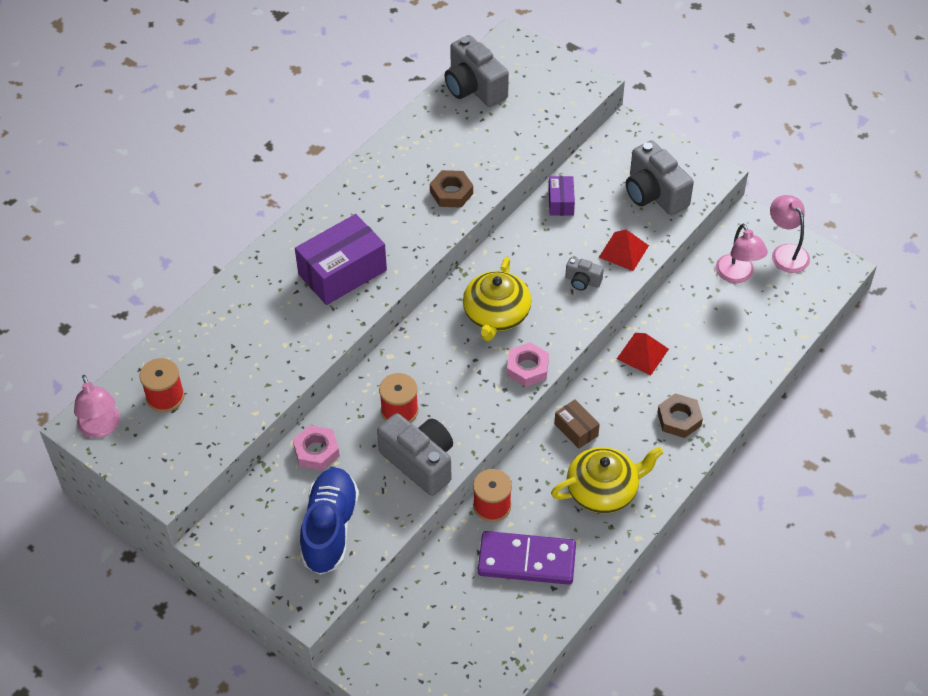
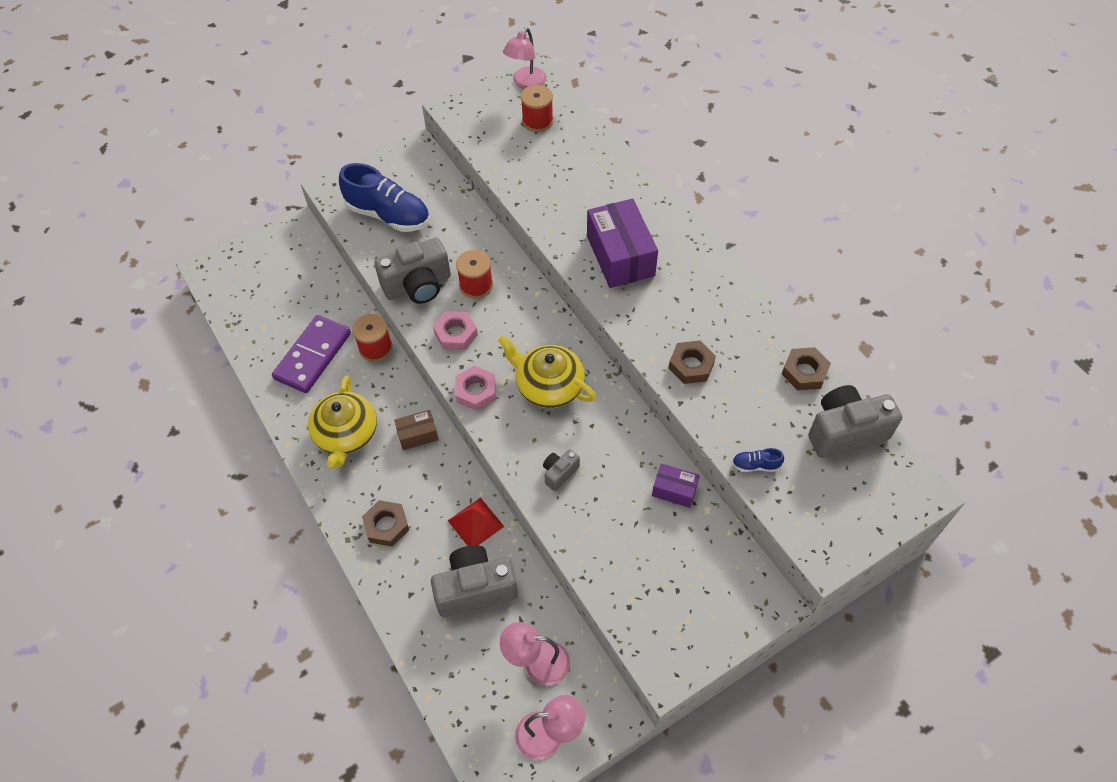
camera: 110 degrees right, 5 degrees up
(101, 428) = (526, 83): pink lamp -> pink lamp turned 60 degrees counterclockwise
(316, 451) = (463, 223): pink nut -> pink nut (456, 334)
(426, 120) = (804, 372): none -> brown nut
(532, 134) = (755, 465): none -> blue shoe
(623, 251) = (584, 526): red pyramid -> none
(654, 194) = (656, 590): grey camera -> grey camera (475, 588)

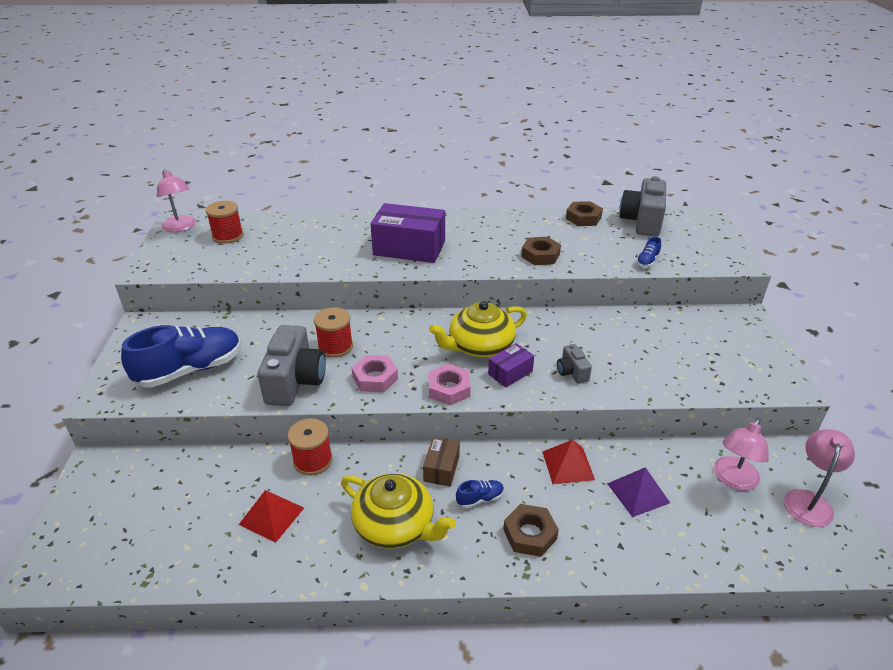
camera: 60 degrees left, 20 degrees down
(313, 356) = (271, 516): purple domino -> red pyramid
(402, 476) = (480, 499): none -> blue shoe
(475, 588) = (638, 493): grey camera -> purple pyramid
(674, 490) = (626, 322): purple box -> purple box (510, 373)

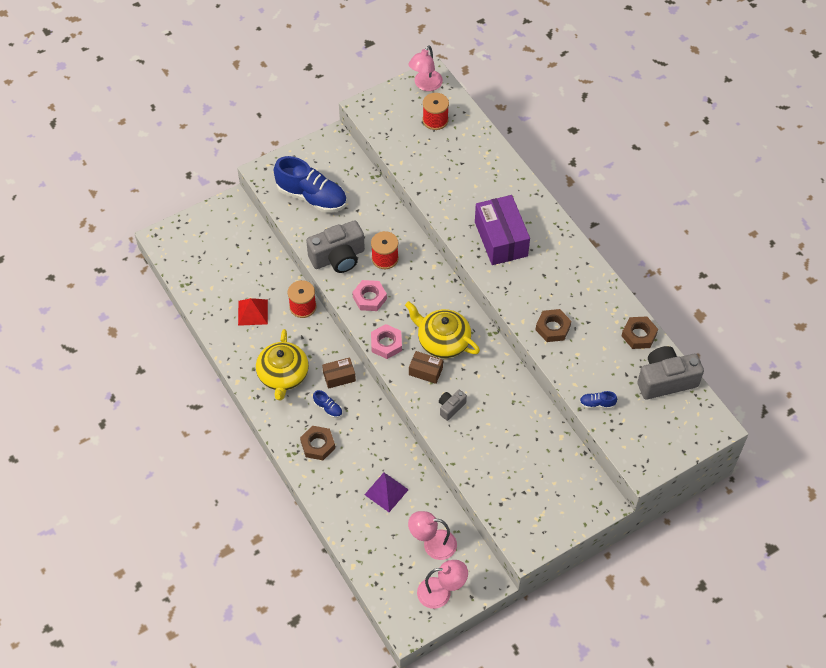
camera: 60 degrees right, 20 degrees up
(510, 373) = (425, 371): purple box -> brown box
(568, 465) = (386, 444): red pyramid -> none

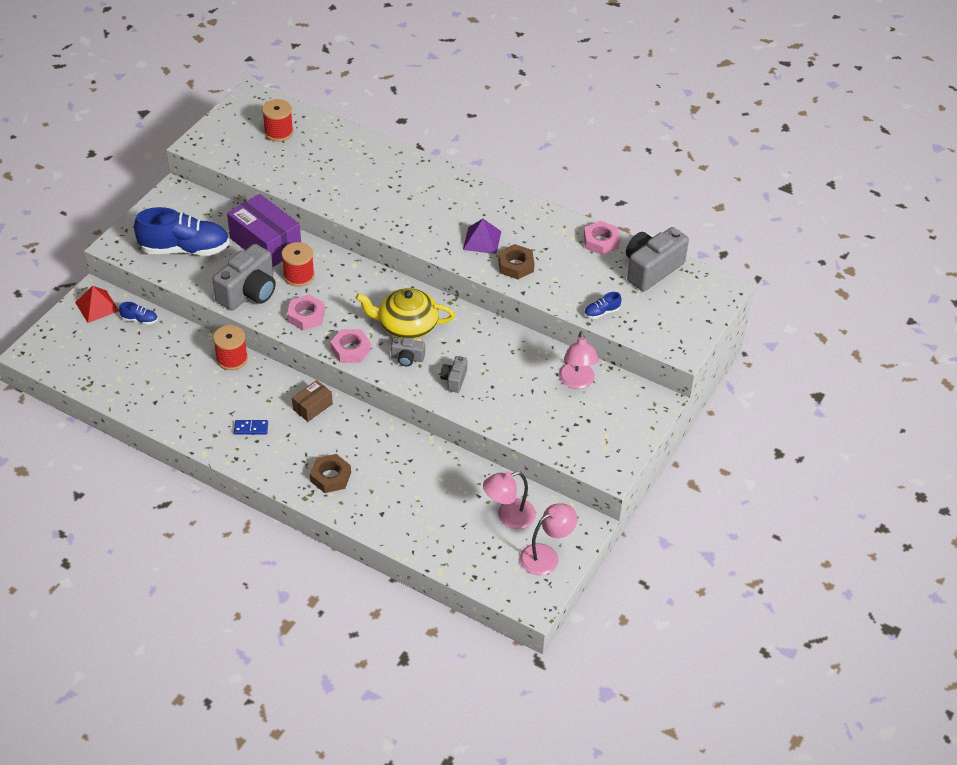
camera: 30 degrees left, 10 degrees down
(253, 312) = (180, 384): red pyramid -> red pyramid (97, 306)
(283, 375) = (251, 428): yellow teapot -> blue domino
(328, 408) = (319, 439): blue shoe -> blue shoe (140, 320)
(386, 492) = (430, 490): purple pyramid -> purple pyramid (482, 240)
(425, 85) = (248, 106): pink lamp -> pink lamp (577, 382)
(425, 371) = (407, 358): brown box -> grey camera
(501, 239) = (413, 209): purple box -> purple box (265, 243)
(639, 335) = (601, 241): brown nut -> pink nut

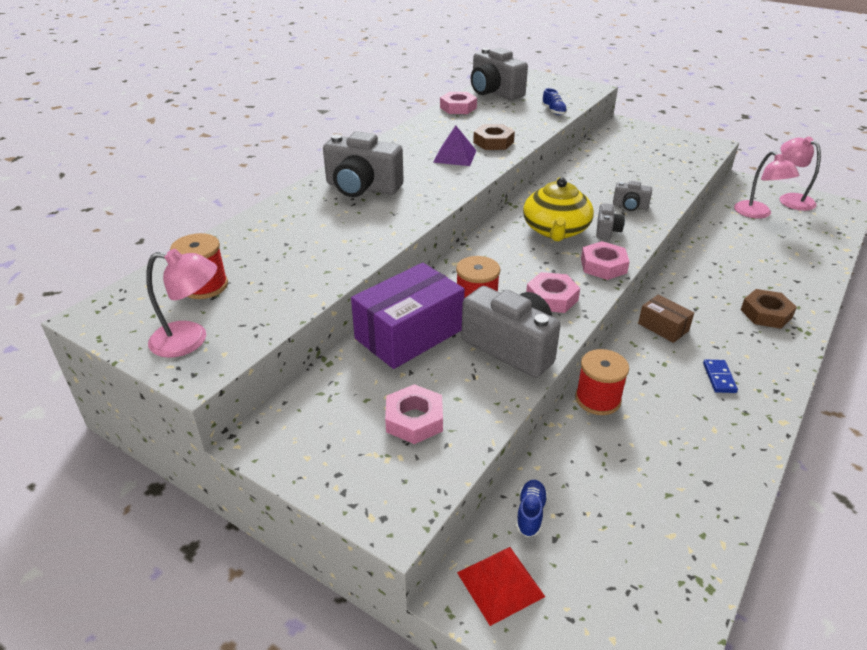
camera: 85 degrees left, 10 degrees down
(185, 249) = (414, 419): blue shoe -> pink nut
(417, 188) = (362, 188): none -> grey camera
(577, 382) = (612, 151): pink lamp -> pink lamp (190, 340)

